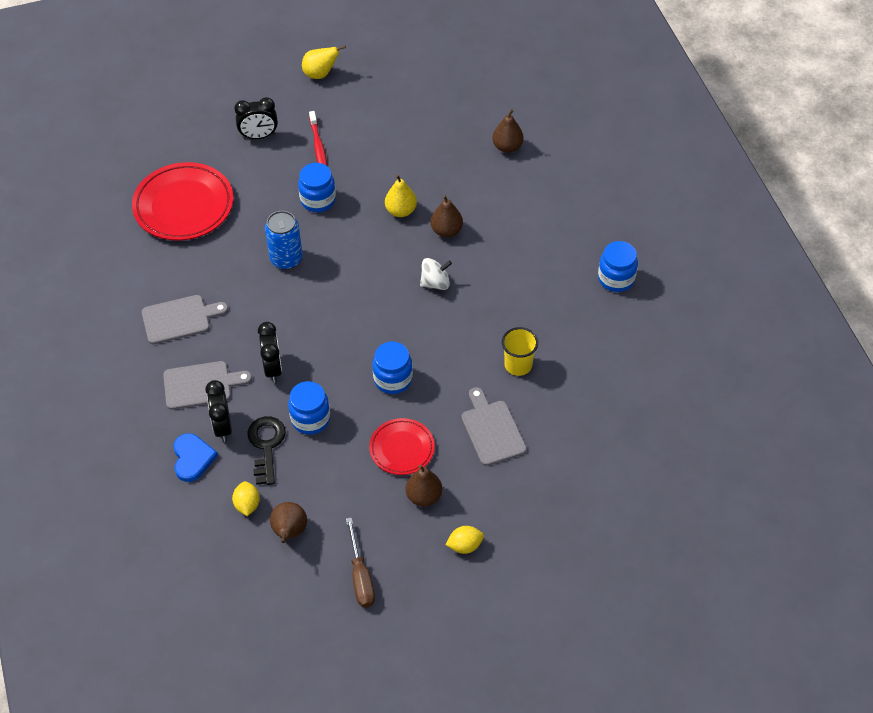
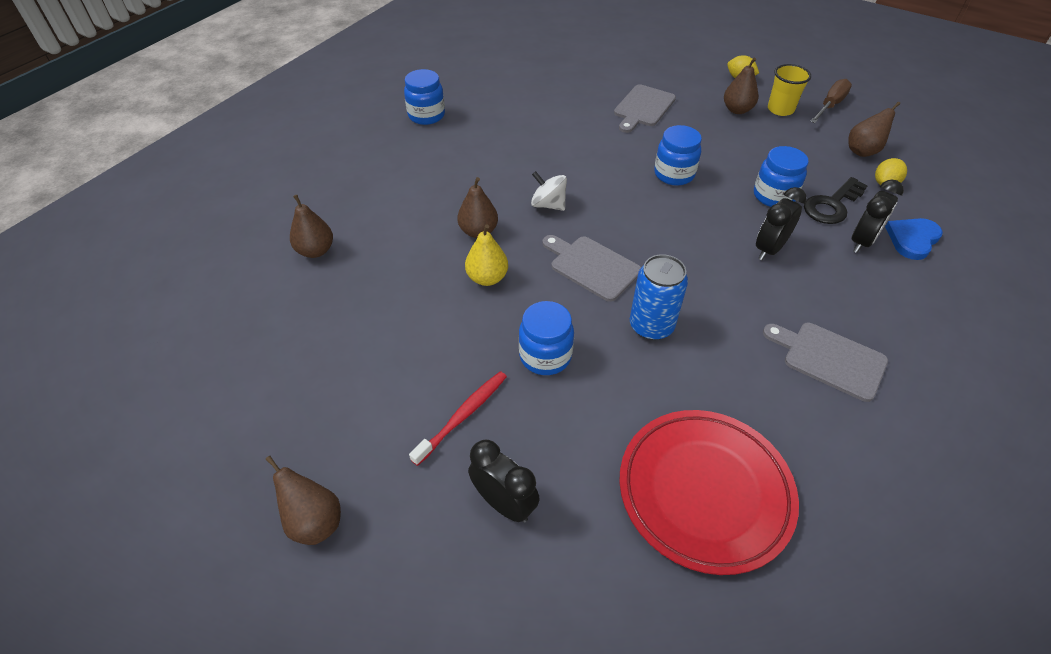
camera: 130 degrees left, 5 degrees down
(201, 385) = (856, 285): grey cutting board -> grey cutting board (591, 266)
(320, 74) = (314, 521): yellow pear -> brown pear
(402, 449) = (721, 138): red plate -> none
(518, 365) = (572, 122): yellow cup -> yellow cup (780, 109)

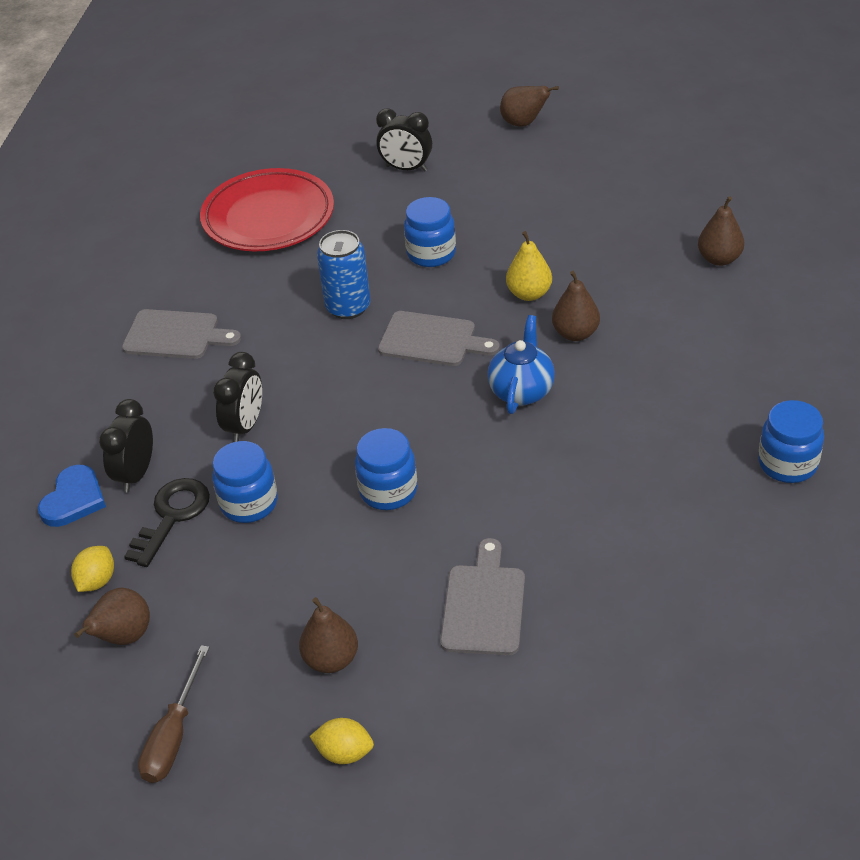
camera: 160 degrees right, 5 degrees down
(463, 416) = (470, 198): red toothbrush -> none
(548, 205) = (521, 391): white spinning top -> blue teapot
(780, 109) = (259, 689): yellow cup -> none

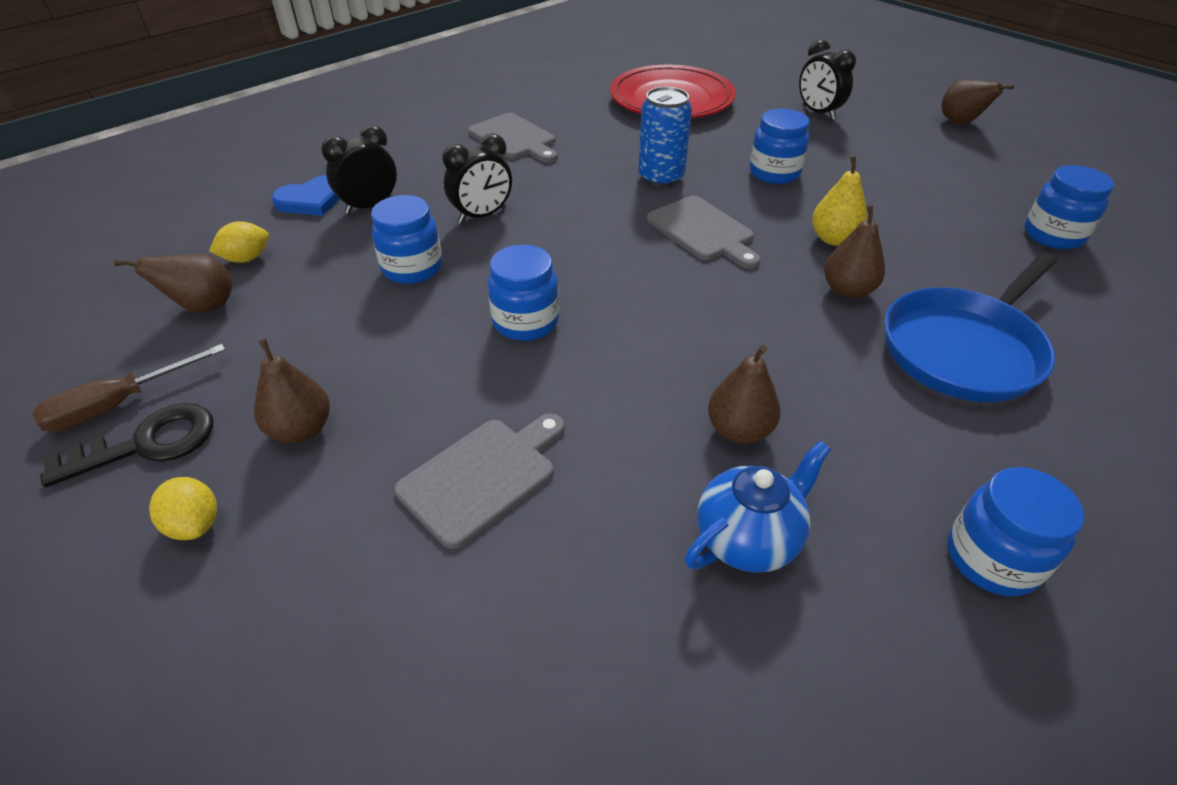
camera: 35 degrees right, 0 degrees up
(172, 516) = (351, 246): black key -> black key (147, 444)
(521, 391) = (740, 309): blue teapot -> blue teapot (748, 539)
(665, 208) = (1053, 235): none -> blue jar
(679, 337) = (963, 349): none -> blue pan
(719, 259) = (1081, 303): brown pear -> brown pear (739, 430)

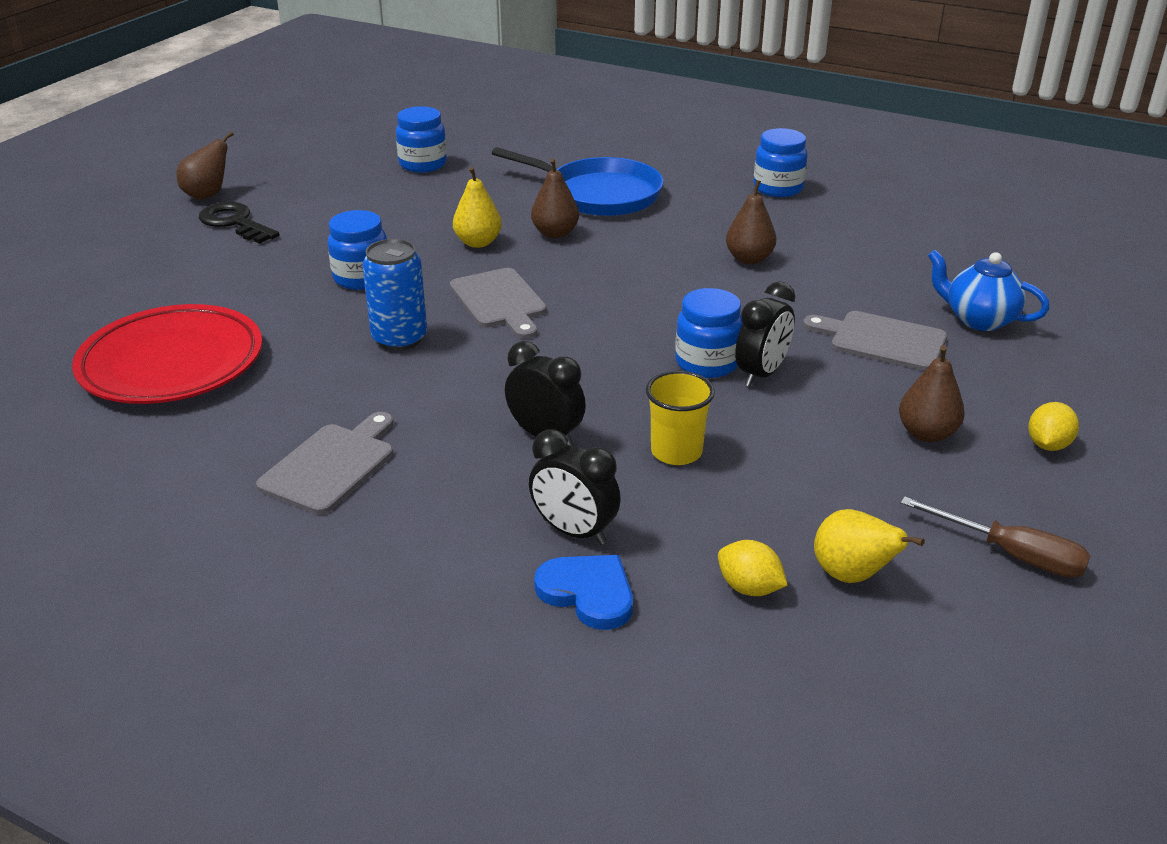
camera: 110 degrees left, 10 degrees down
(147, 444) = (1024, 510): black key -> black key (235, 223)
(203, 307) = (852, 575): brown pear -> yellow pear
(412, 268) = (676, 452): blue jar -> yellow cup
(703, 231) = (500, 301): grey cutting board -> grey cutting board turned 120 degrees clockwise
(748, 539) = (833, 248): blue teapot -> blue teapot (979, 320)
(818, 113) = (196, 266): black clock -> black clock (761, 374)

